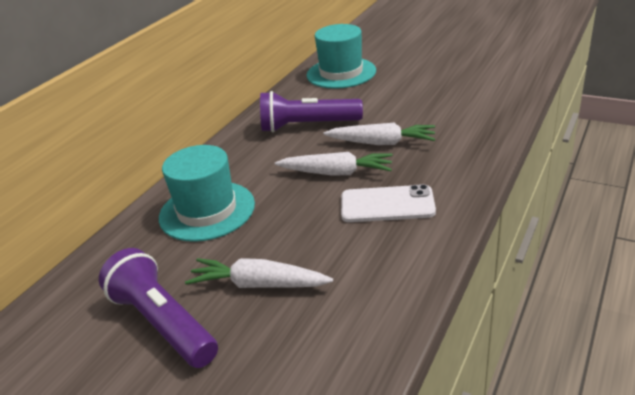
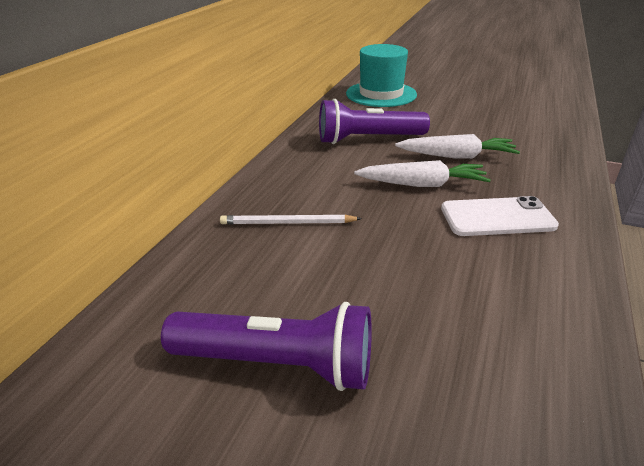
camera: 10 degrees left, 0 degrees up
(163, 323) = (277, 363): purple flashlight -> purple flashlight turned 150 degrees clockwise
(207, 211) = (287, 223): turquoise hat -> white pencil
(258, 284) = (386, 310): white carrot -> none

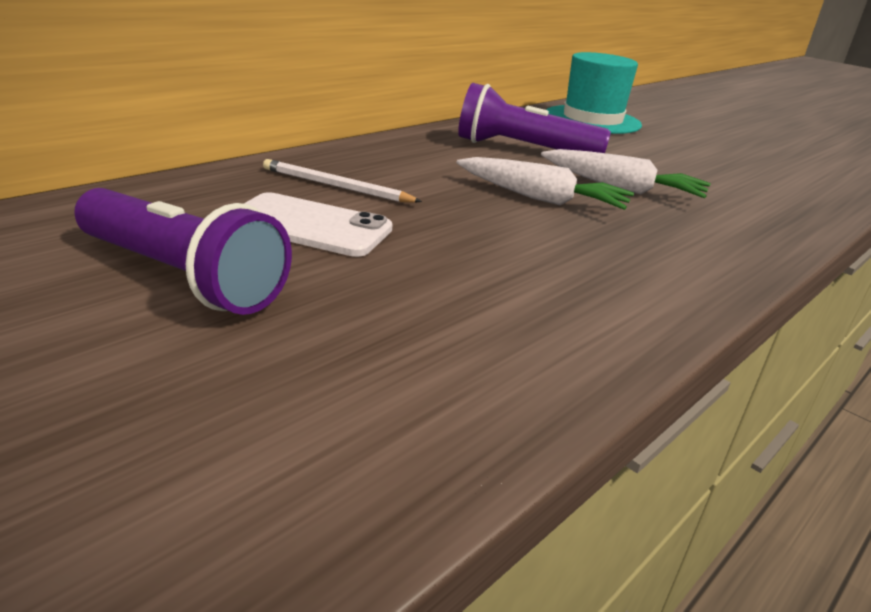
camera: 20 degrees right, 5 degrees down
(497, 217) = (603, 248): white phone -> white phone (310, 226)

